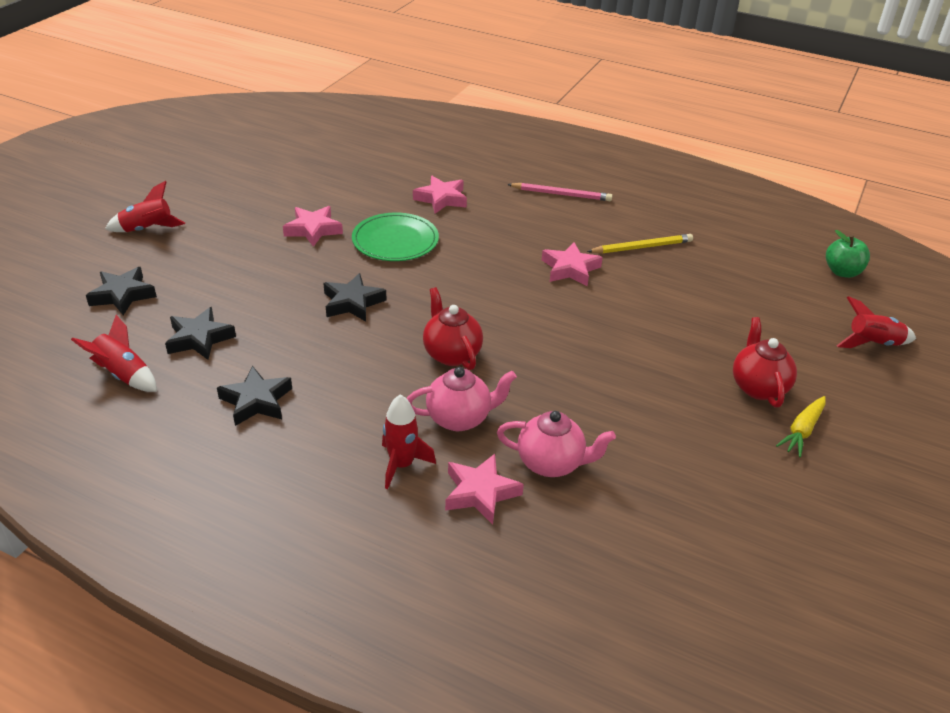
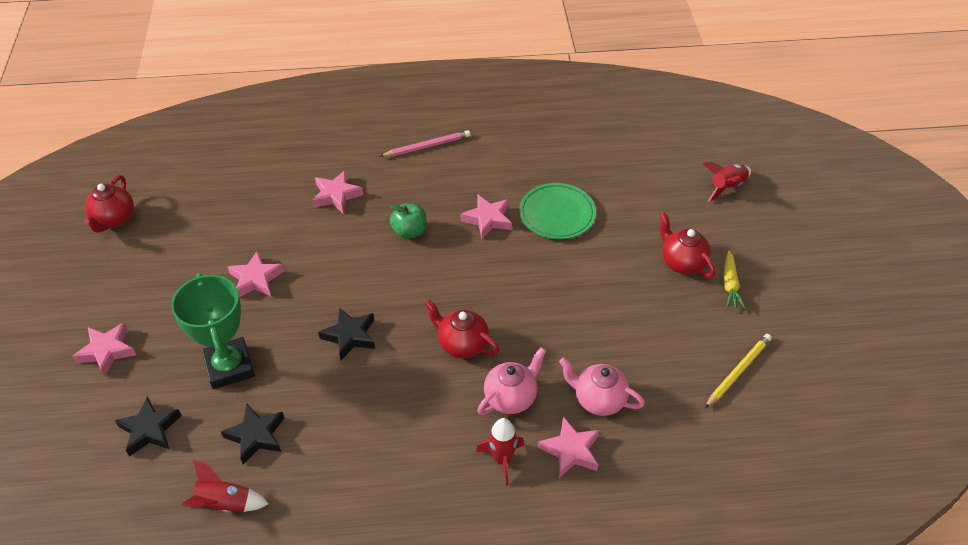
camera: 30 degrees left, 10 degrees up
(147, 229) = (107, 351): red rocket -> pink star
(229, 280) = (229, 367): none -> green trophy
(243, 148) = (114, 219): none -> red teapot
(256, 401) = (353, 467): black star -> none
(395, 241) = (333, 257): green plate -> green plate (557, 213)
(551, 463) = (598, 400): pink teapot -> pink teapot turned 135 degrees counterclockwise
(641, 247) = (523, 172): yellow pencil -> yellow pencil (738, 371)
(842, 272) = (670, 130): green apple -> green apple (409, 231)

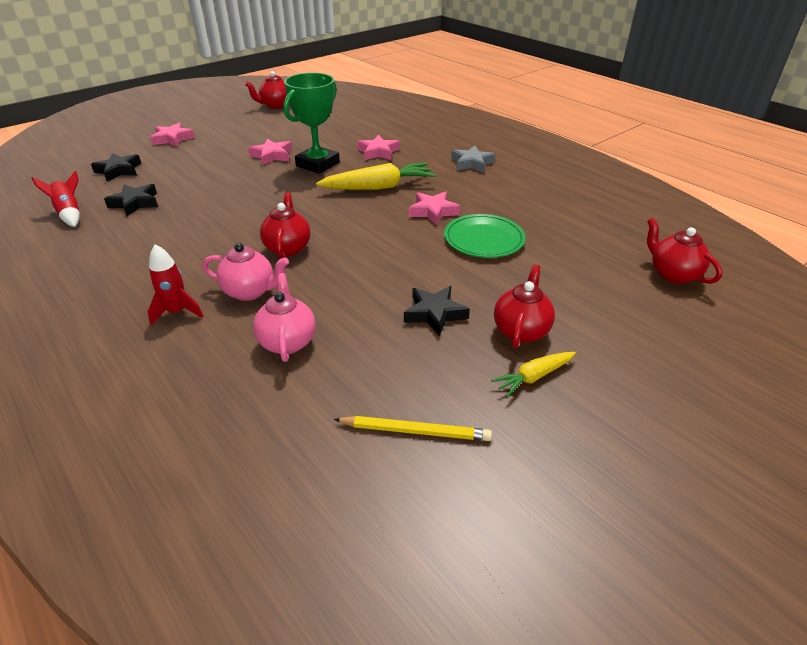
camera: 55 degrees right, 10 degrees down
(229, 367) = (189, 174): green trophy -> green trophy (318, 164)
(350, 336) = (253, 202): black star -> black star (435, 314)
(409, 231) = (378, 187): green apple -> yellow carrot
(427, 146) = (471, 163): pink pencil -> grey star
(571, 450) = (213, 347): pink star -> none
(682, 147) = (672, 274): none -> red teapot
(726, 187) = (668, 322): red rocket -> none

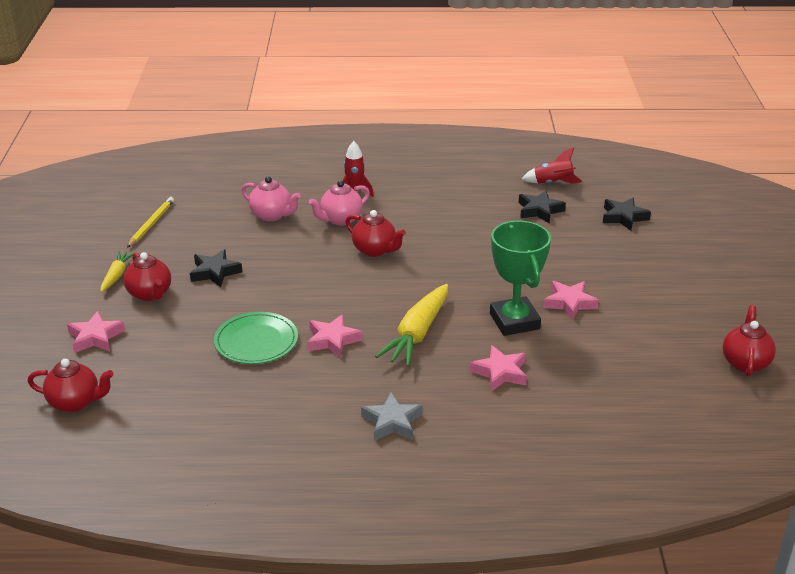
camera: 130 degrees right, 5 degrees down
(172, 139) = (685, 261): pink star -> pink star (95, 337)
(414, 431) = (151, 224): yellow pencil -> yellow pencil turned 150 degrees clockwise

